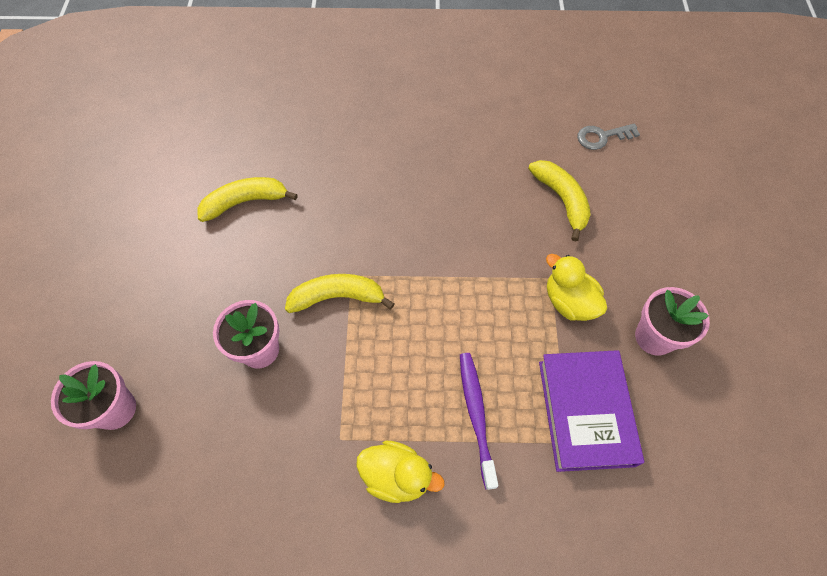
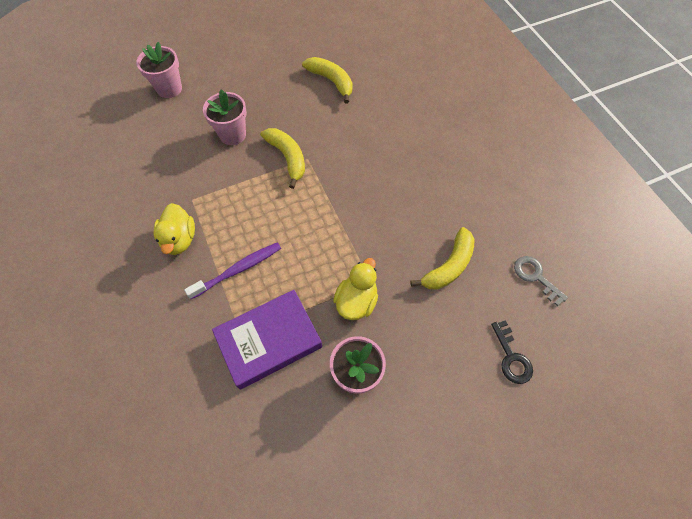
camera: 65 degrees right, 0 degrees up
(677, 195) = (511, 357): none -> black key

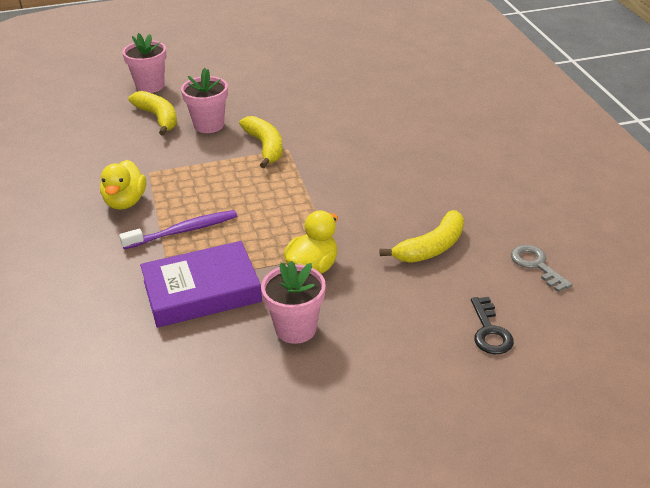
camera: 10 degrees right, 25 degrees down
(331, 81) = (332, 91): yellow banana -> yellow banana (158, 118)

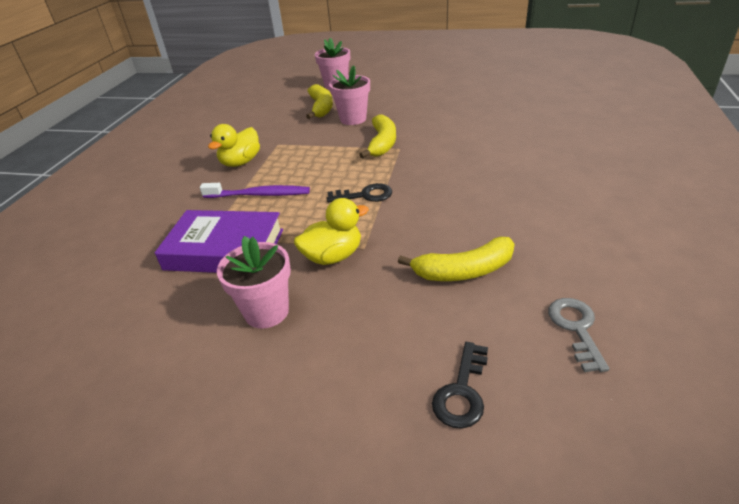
camera: 30 degrees right, 0 degrees up
(294, 205) = (365, 195): none -> black key

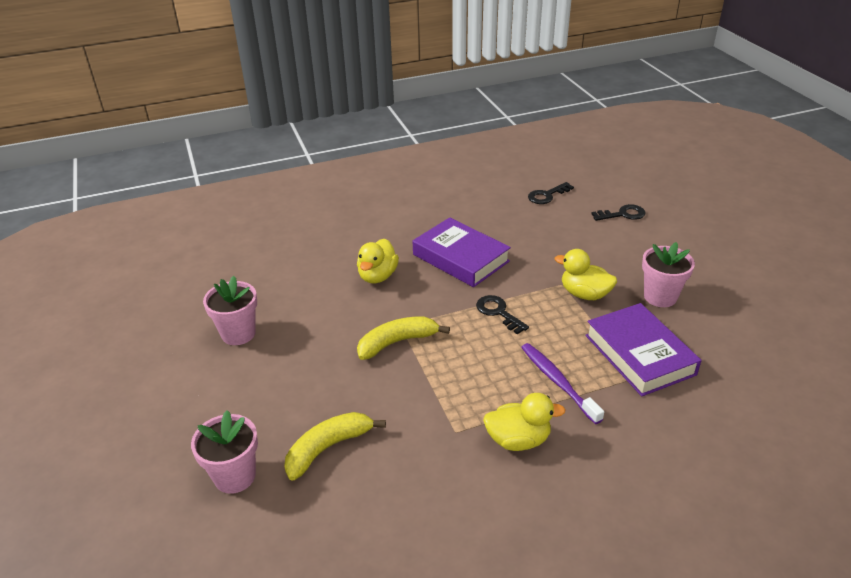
camera: 125 degrees left, 0 degrees up
(353, 119) = (349, 395): pink flower pot -> pink flower pot (238, 333)
(464, 271) = (540, 237): yellow banana -> none
(469, 201) = (461, 258): none -> purple book
(477, 152) = (377, 276): none -> yellow duck
(576, 328) = (547, 195): grey key -> black key

